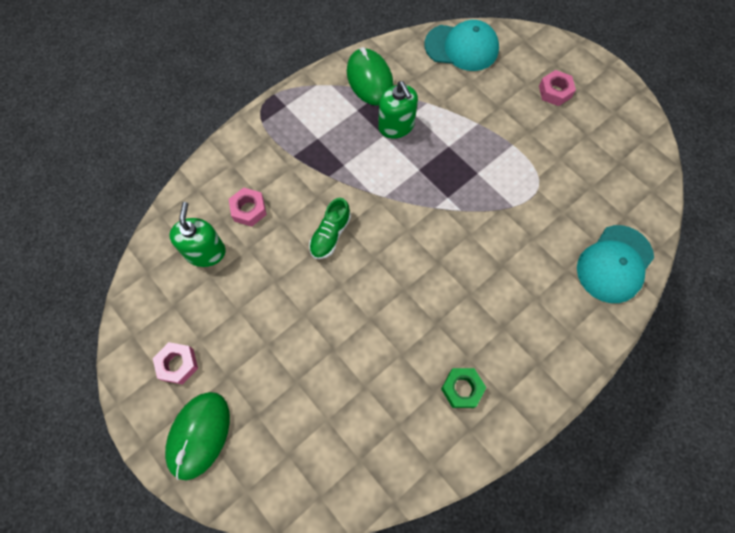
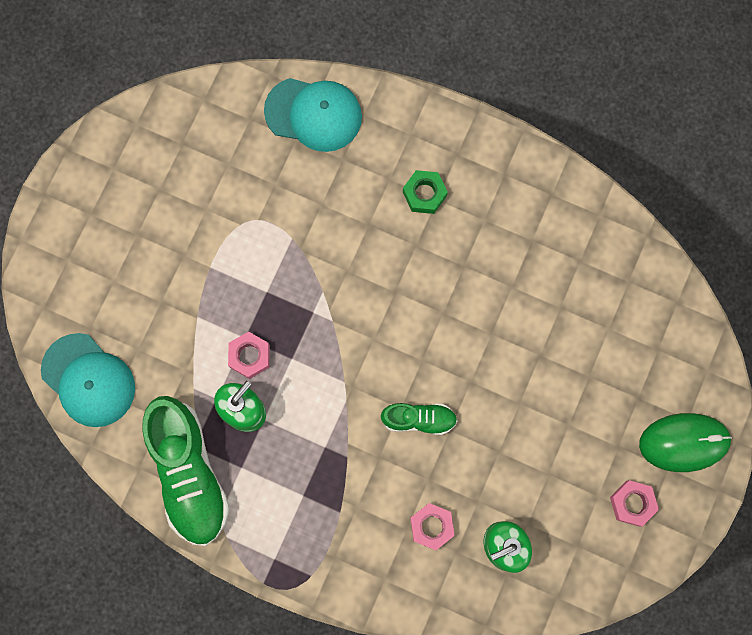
camera: 115 degrees left, 10 degrees up
(369, 79) = (189, 473): green mouse -> green shoe
(462, 47) = (88, 380): turquoise cap -> turquoise cap turned 150 degrees clockwise
(462, 389) = (517, 216): green nut -> green nut (424, 194)
(555, 92) = (111, 244): pink nut -> pink nut (249, 356)

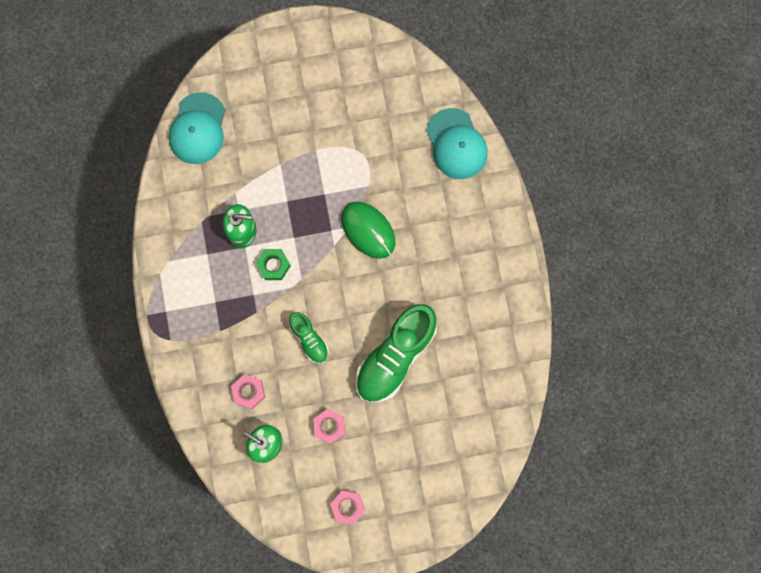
camera: 55 degrees right, 0 degrees up
(189, 473) = (182, 226): green shoe -> green shoe (395, 357)
(249, 356) = (277, 212): pink nut -> pink nut (329, 427)
(424, 194) = (454, 246): green nut -> green nut (273, 265)
(684, 442) = (409, 514): green mouse -> green mouse (368, 230)

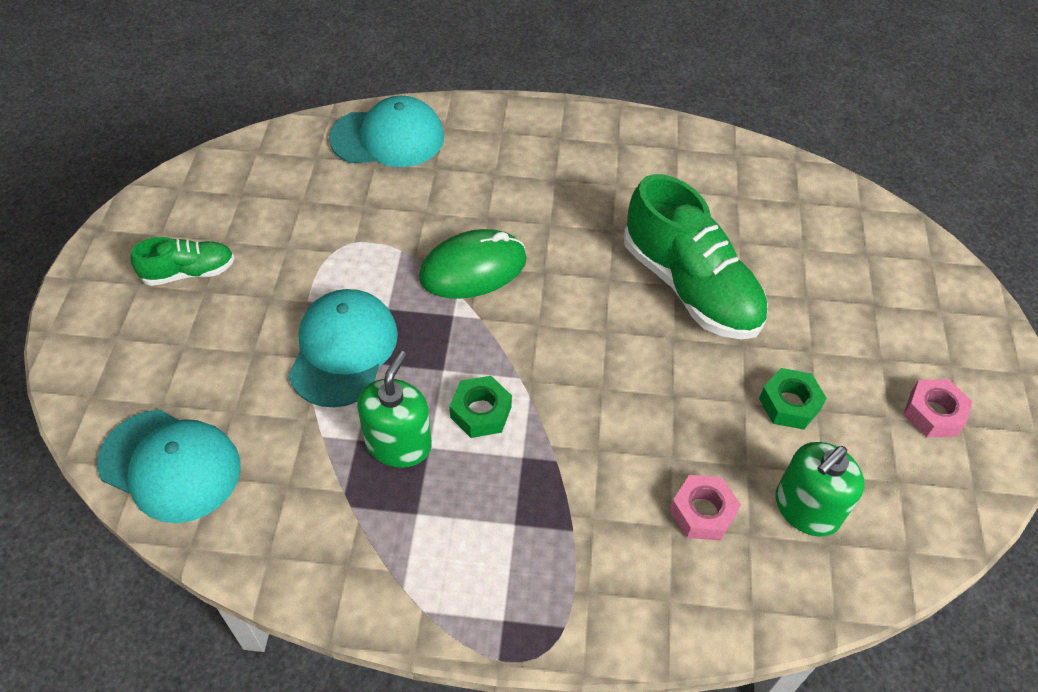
camera: 75 degrees left, 25 degrees down
(290, 182) = (343, 350): none -> turquoise cap
(309, 339) = (630, 393): green shoe -> green shoe (189, 272)
(329, 427) = (789, 404): pink nut -> green nut

